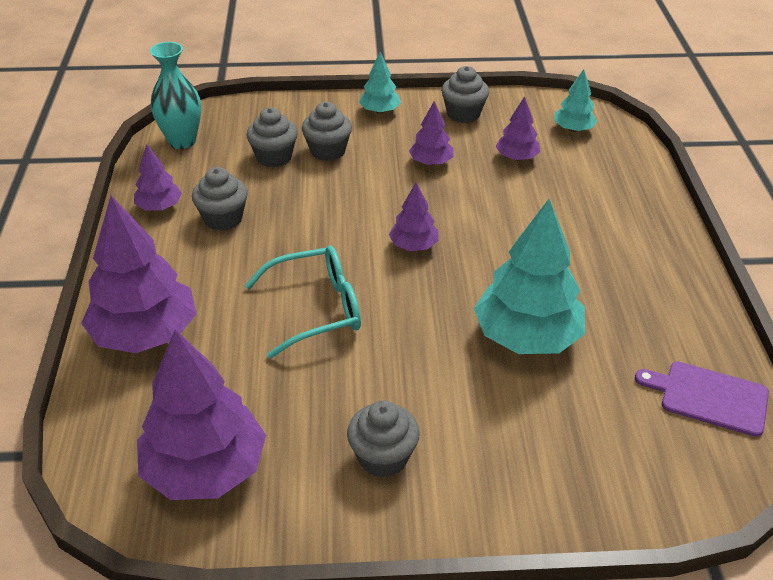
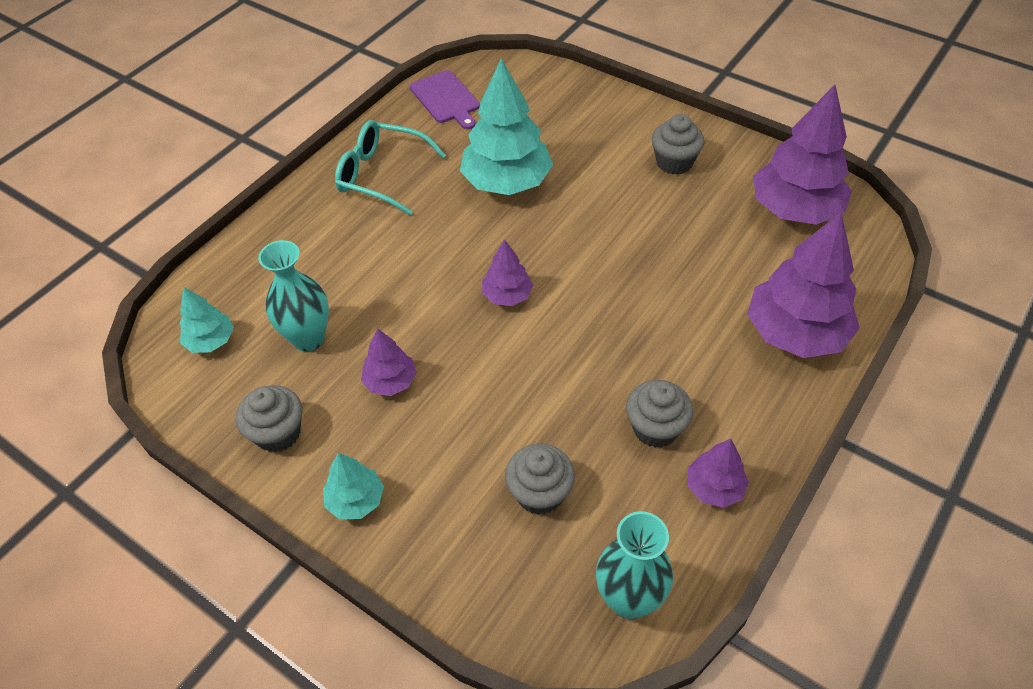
camera: 140 degrees left, 10 degrees up
(315, 309) = (639, 281): turquoise glasses -> turquoise glasses (382, 175)
(327, 151) = (474, 466): grey cupcake -> none
(516, 157) = (308, 338): purple tree -> turquoise vase

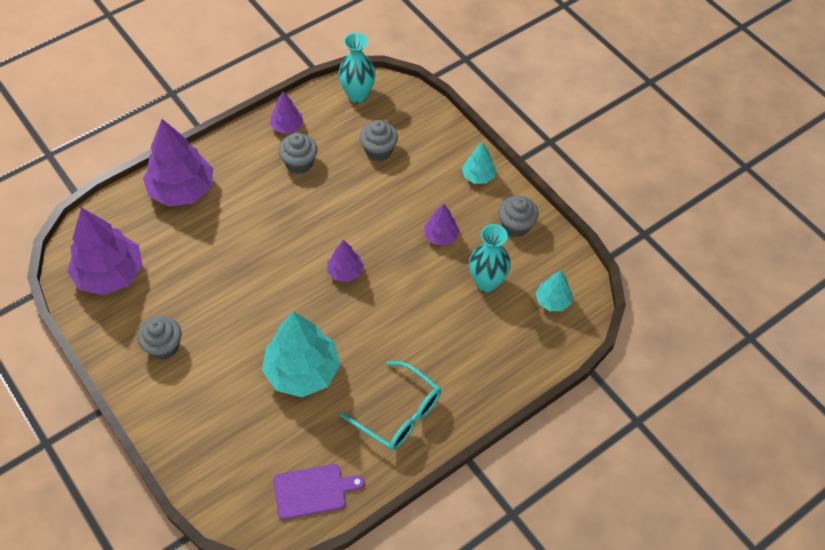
camera: 165 degrees left, 5 degrees up
(446, 99) = (313, 491): purple cutting board -> purple cutting board turned 90 degrees clockwise

